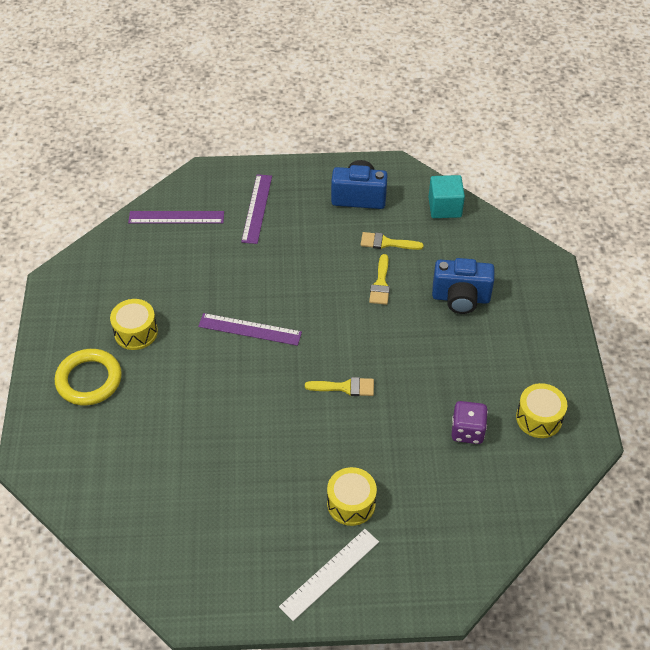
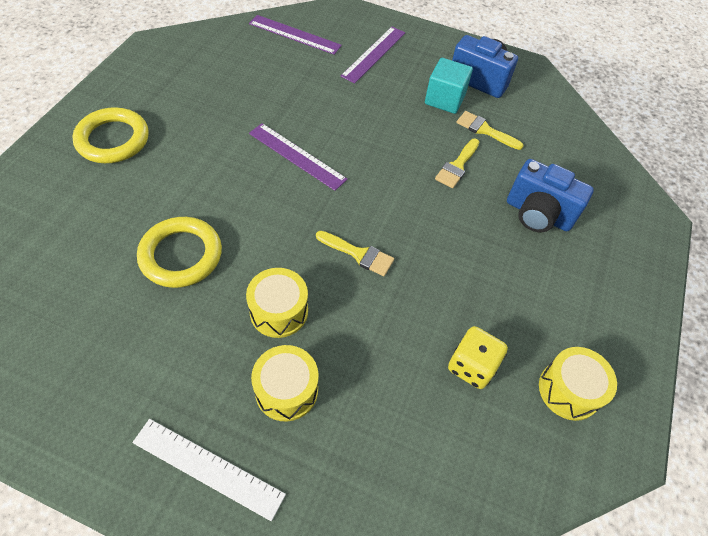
camera: 20 degrees right, 5 degrees up
(136, 332) = (187, 115): yellow drum -> yellow drum (279, 311)
(212, 446) = (181, 255): none -> yellow ring
(330, 574) = (208, 468): white ruler -> white ruler turned 45 degrees clockwise
(444, 207) = (564, 120): turquoise cube -> turquoise cube (444, 99)
(467, 431) = (471, 366): purple dice -> yellow dice

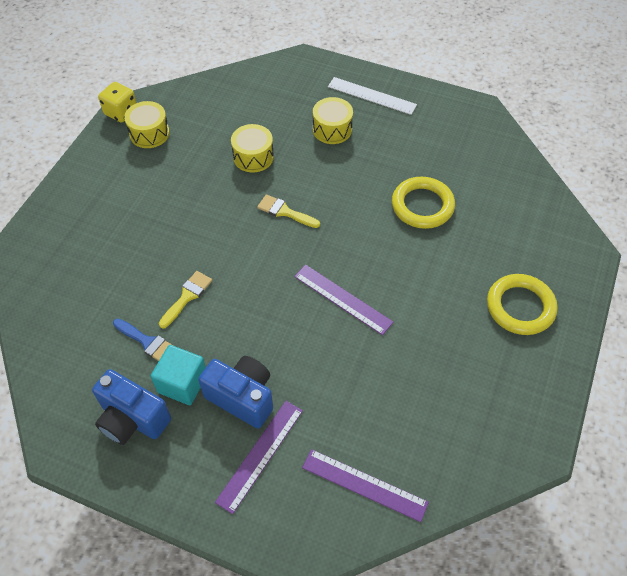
camera: 175 degrees left, 0 degrees up
(279, 311) = (342, 171): yellow drum -> yellow drum (253, 157)
(471, 366) = (211, 144): yellow dice -> yellow dice (121, 112)
(485, 130) = (147, 342): yellow brush -> blue brush
(538, 214) = (125, 251): blue camera -> blue camera (242, 397)

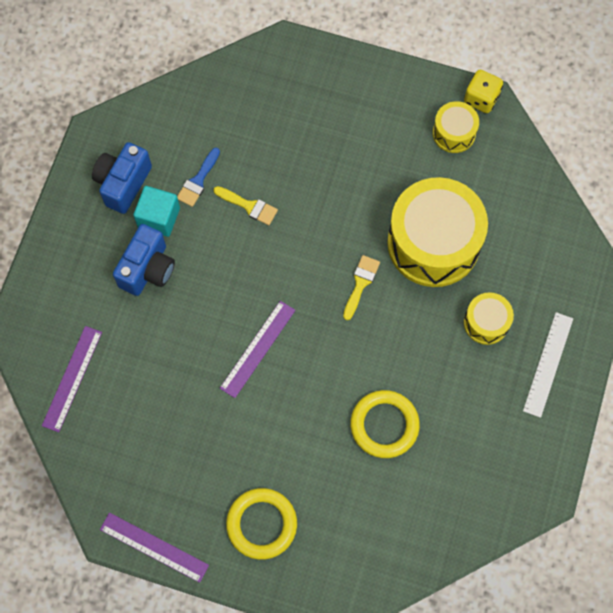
camera: 85 degrees right, 15 degrees up
(253, 157) = (433, 243): yellow drum -> yellow drum, size x2.08
(260, 455) = (95, 291): purple ruler -> purple ruler (154, 547)

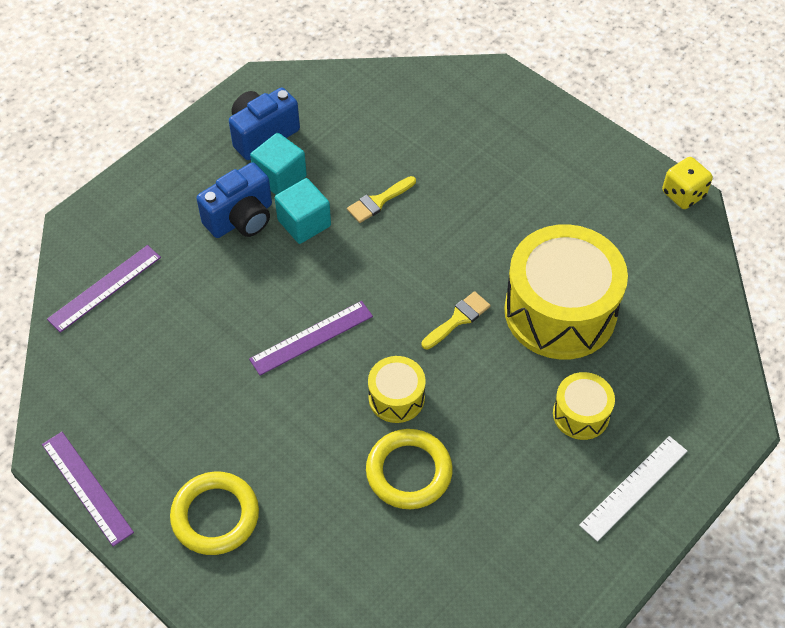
camera: 25 degrees right, 15 degrees down
(198, 181) = (339, 160): blue brush -> none
(200, 251) = (304, 223): none -> turquoise cube
(249, 206) = (378, 201): yellow brush -> yellow brush turned 90 degrees clockwise
(454, 133) = (636, 215): yellow drum -> yellow drum (396, 398)

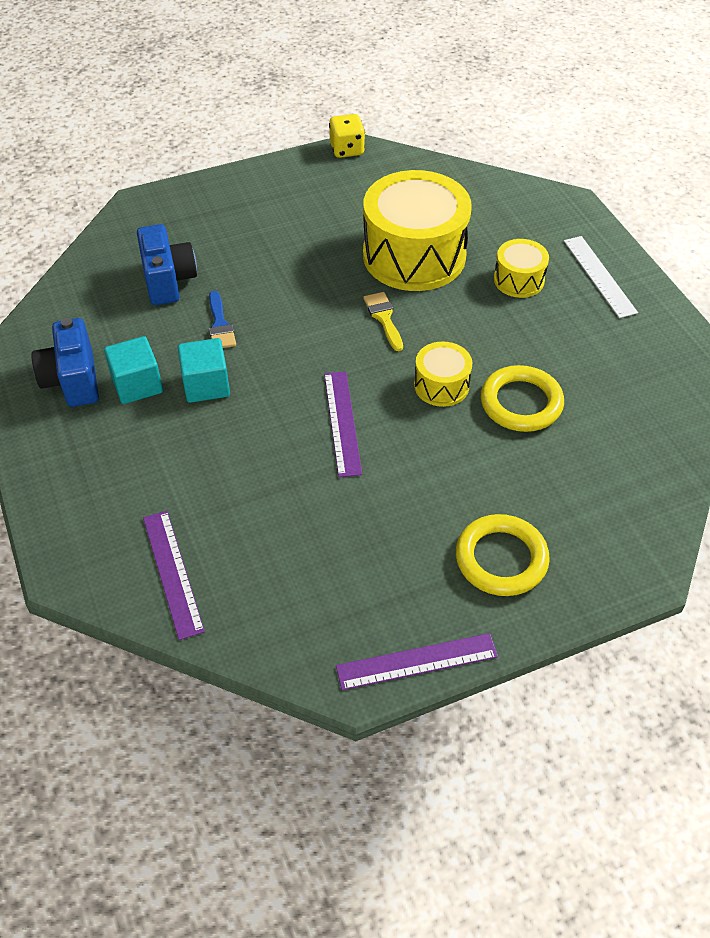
camera: 65 degrees left, 5 degrees down
(241, 219) = (166, 430): blue camera -> blue camera (168, 281)
(378, 201) = (220, 325): yellow brush -> blue brush

